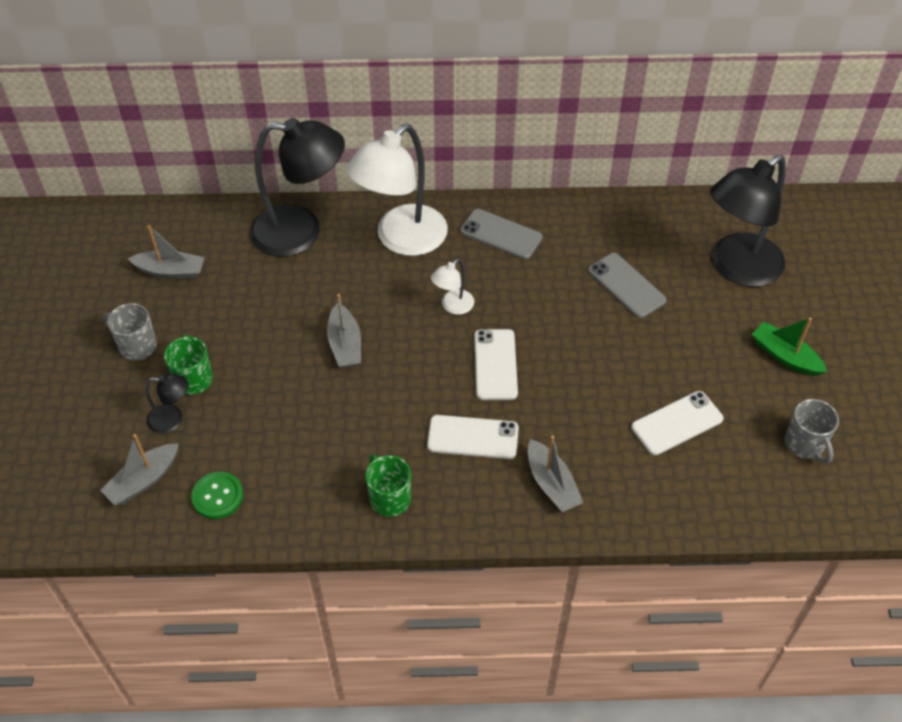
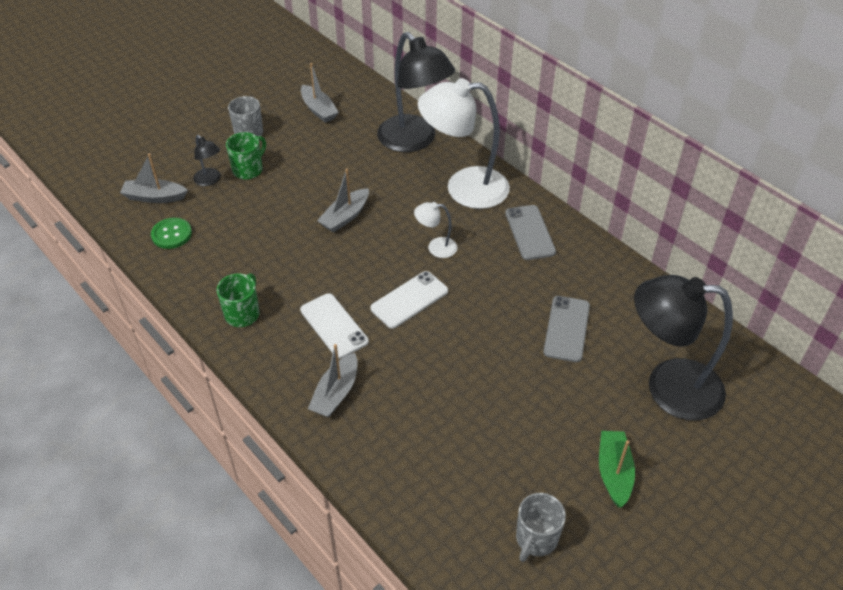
camera: 50 degrees right, 5 degrees down
(677, 423) = (467, 437): white phone -> none

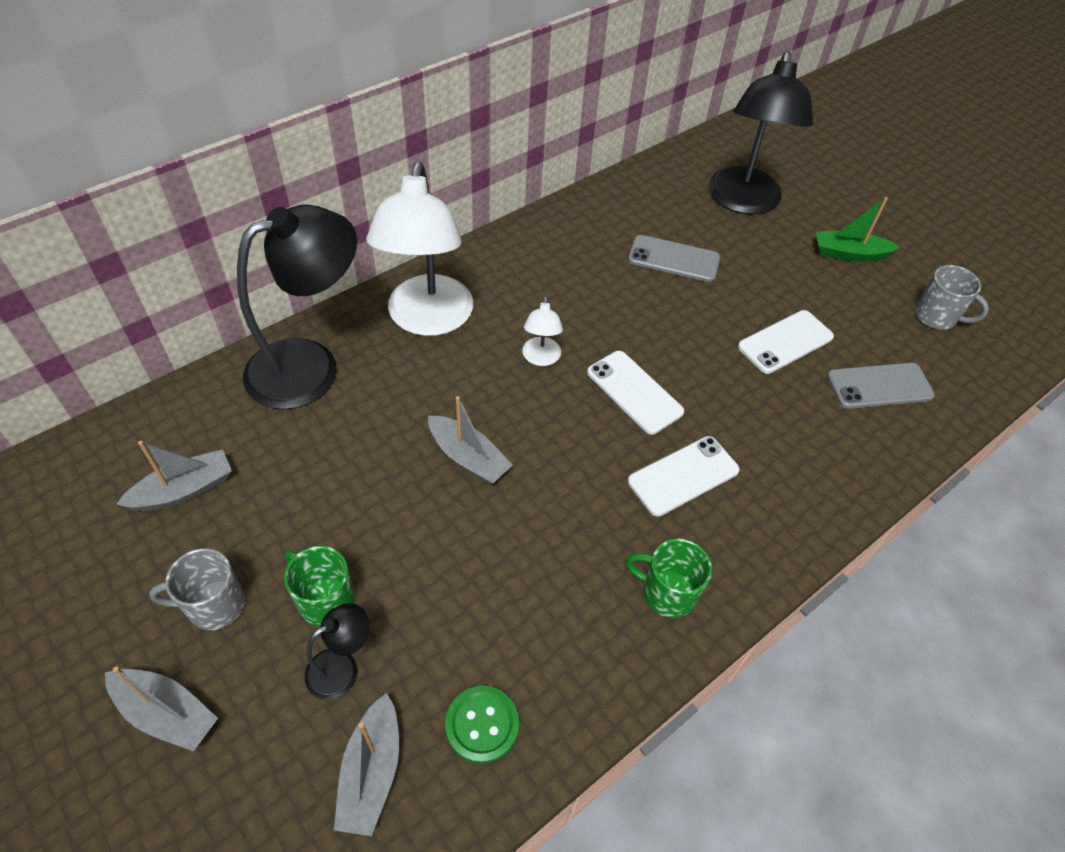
camera: 90 degrees left, 5 degrees up
(336, 393) = (794, 475): grey boat -> grey boat (166, 713)
(478, 402) = (785, 342): none -> white phone
(530, 232) = (521, 268): grey phone -> grey phone (879, 386)

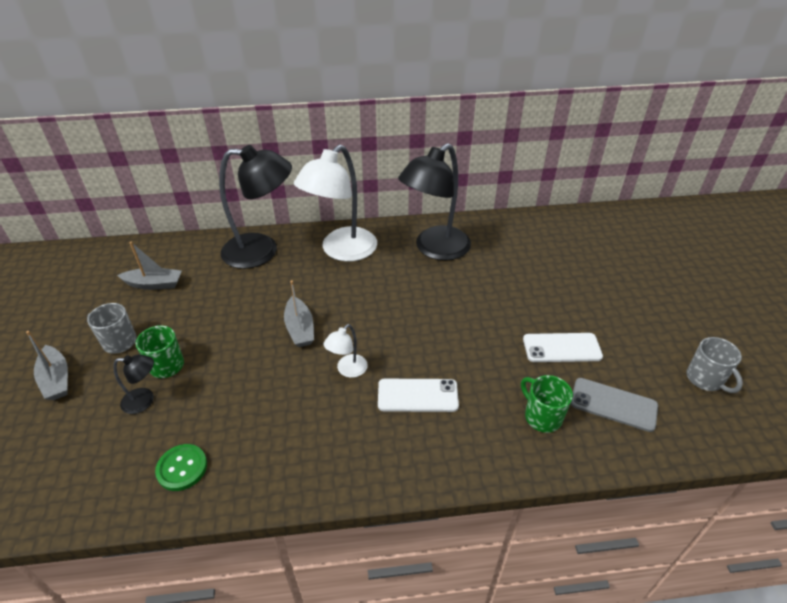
camera: 35 degrees right, 10 degrees down
(371, 772) = (111, 459): grey boat -> none
(541, 358) = (387, 294): white lamp -> white lamp (347, 370)
(634, 392) = (429, 335): white phone -> none
(667, 593) = (347, 456): green mug -> green mug (542, 417)
(674, 259) = (523, 271): grey phone -> none
(743, 202) = (604, 254): black lamp -> black lamp (434, 249)
(849, 254) = (663, 312): green boat -> none

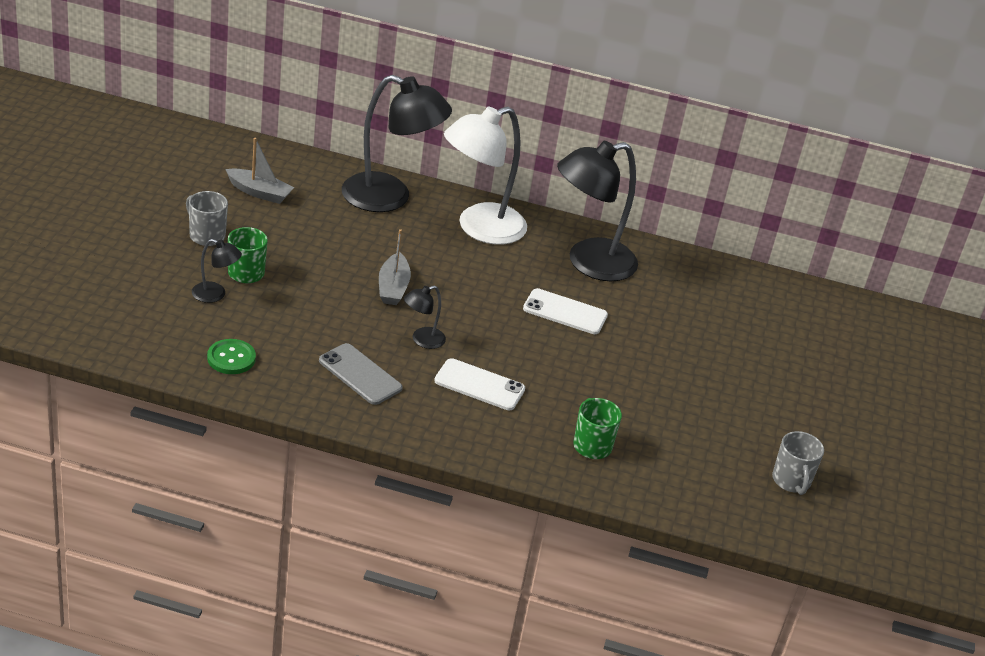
camera: 15 degrees right, 5 degrees down
(56, 379) = (138, 247): grey boat -> none
(347, 370) = (422, 340): white lamp -> black lamp
(561, 348) = (660, 402): white phone -> white phone (565, 312)
(613, 404) = (673, 463): grey phone -> grey phone (360, 374)

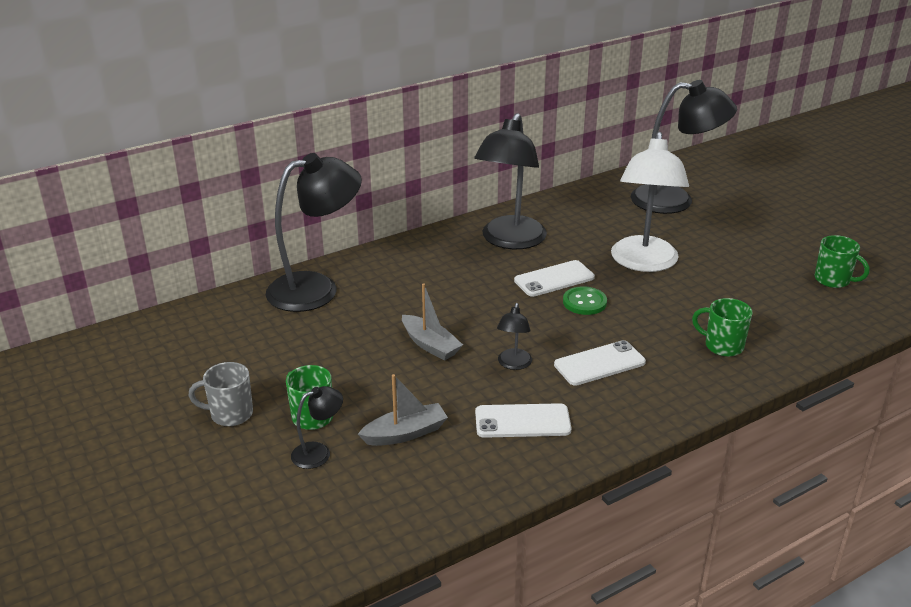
camera: 40 degrees left, 5 degrees down
(231, 358) = (419, 490): green button -> green button (584, 302)
(259, 192) = (215, 352): grey boat -> grey boat (405, 433)
(360, 374) = (522, 421): grey phone -> white phone
(479, 228) = (410, 266): white lamp -> white lamp (643, 263)
(791, 481) = (833, 280): grey mug -> green mug
(796, 332) = (675, 200): none -> black lamp

